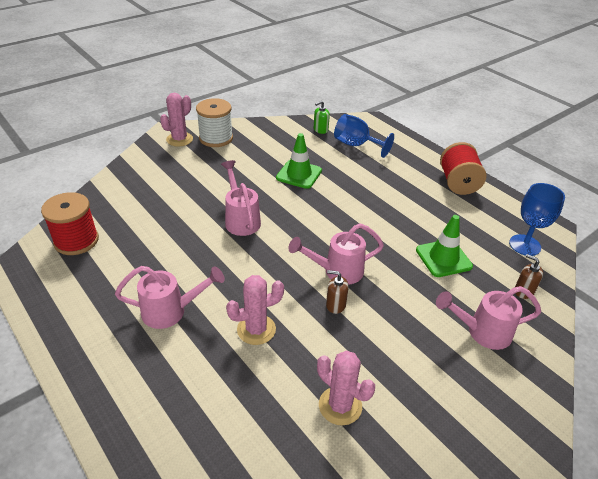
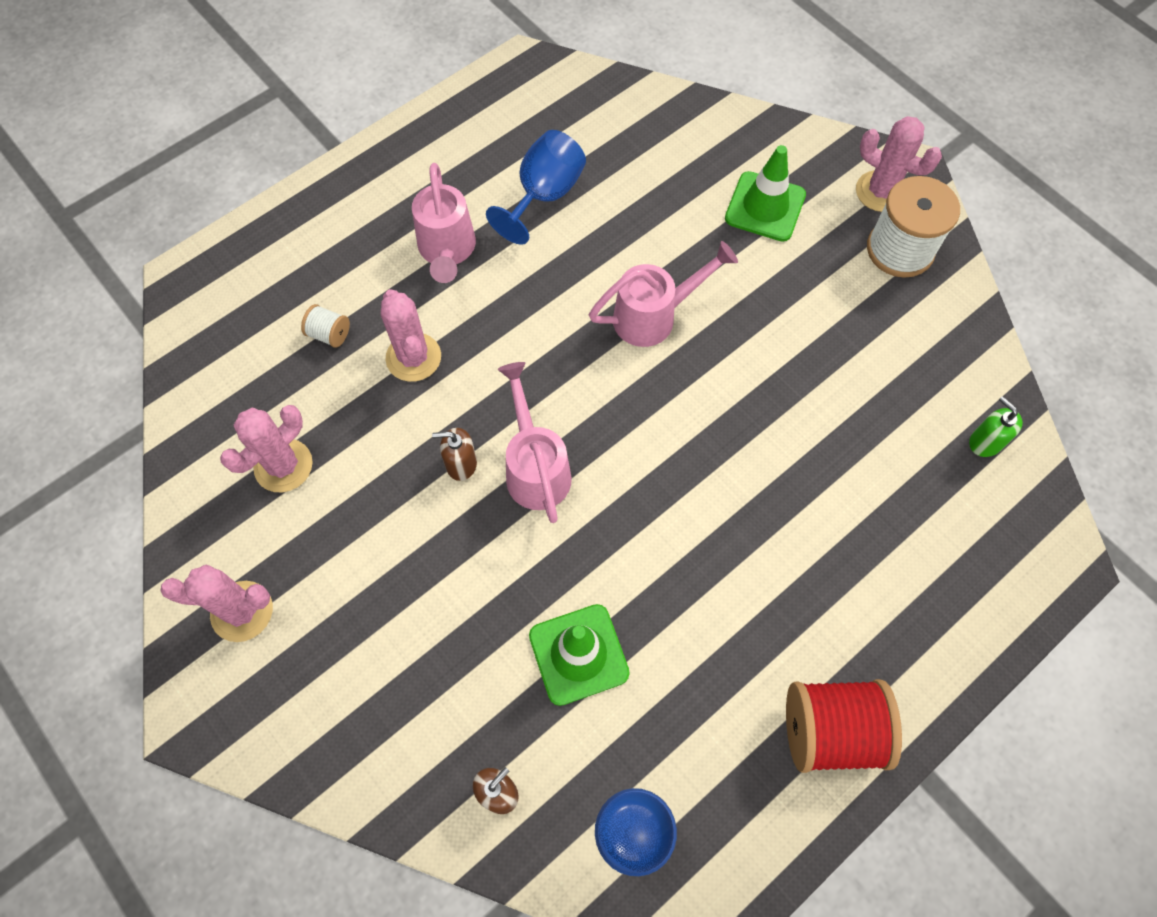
camera: 90 degrees right, 25 degrees up
(76, 241) = (582, 113): red spool -> none
(230, 381) = (329, 334): none -> white spool
(299, 174) = (804, 402): green traffic cone -> green traffic cone (765, 207)
(335, 305) = (461, 463): brown soap dispenser -> brown soap dispenser turned 105 degrees counterclockwise
(356, 145) = (939, 516): blue goblet -> blue goblet (544, 195)
(453, 425) = (242, 611): none -> pink cactus
(481, 332) = (403, 689): pink watering can -> none

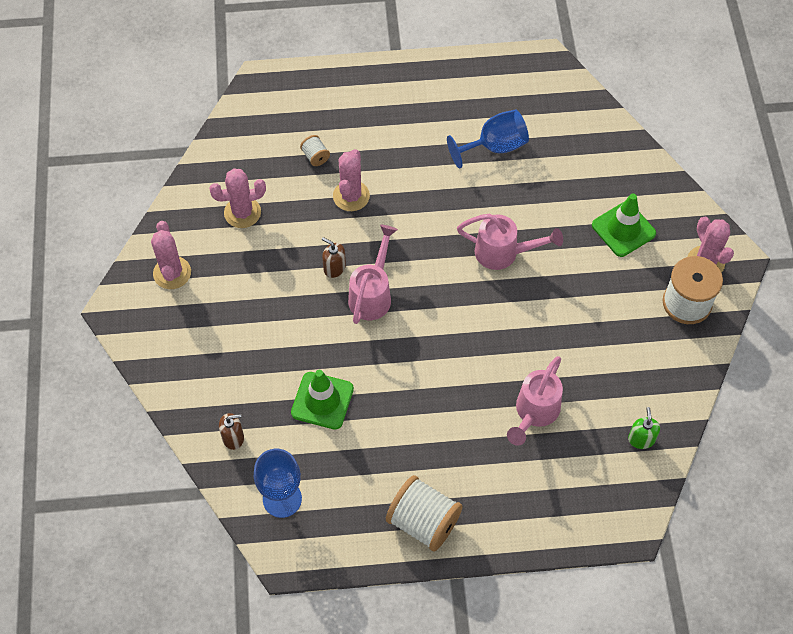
camera: 35 degrees right, 5 degrees down
(242, 611) = (172, 273): pink cactus -> pink cactus turned 45 degrees clockwise
(447, 251) = (413, 147): pink watering can -> pink watering can (534, 413)
(830, 730) = (423, 522): red spool -> white spool

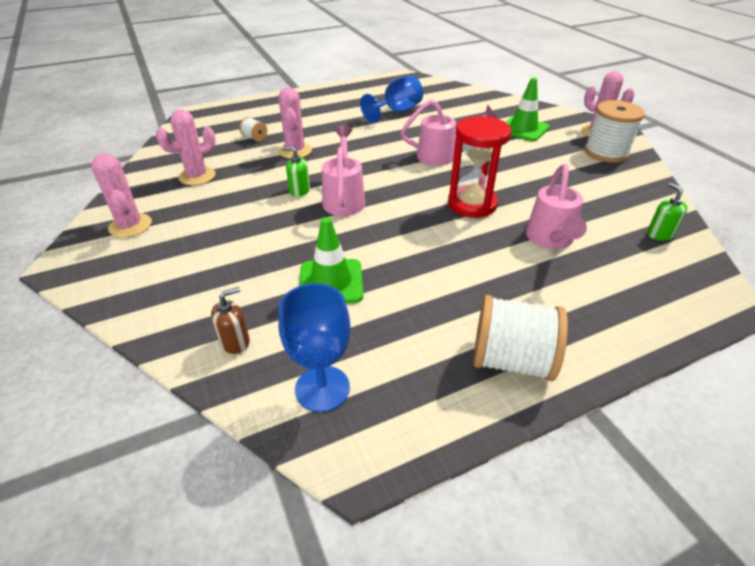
camera: 20 degrees left, 20 degrees down
(334, 268) = (299, 190): brown soap dispenser -> green soap dispenser
(491, 341) = (472, 204): none -> red hourglass

